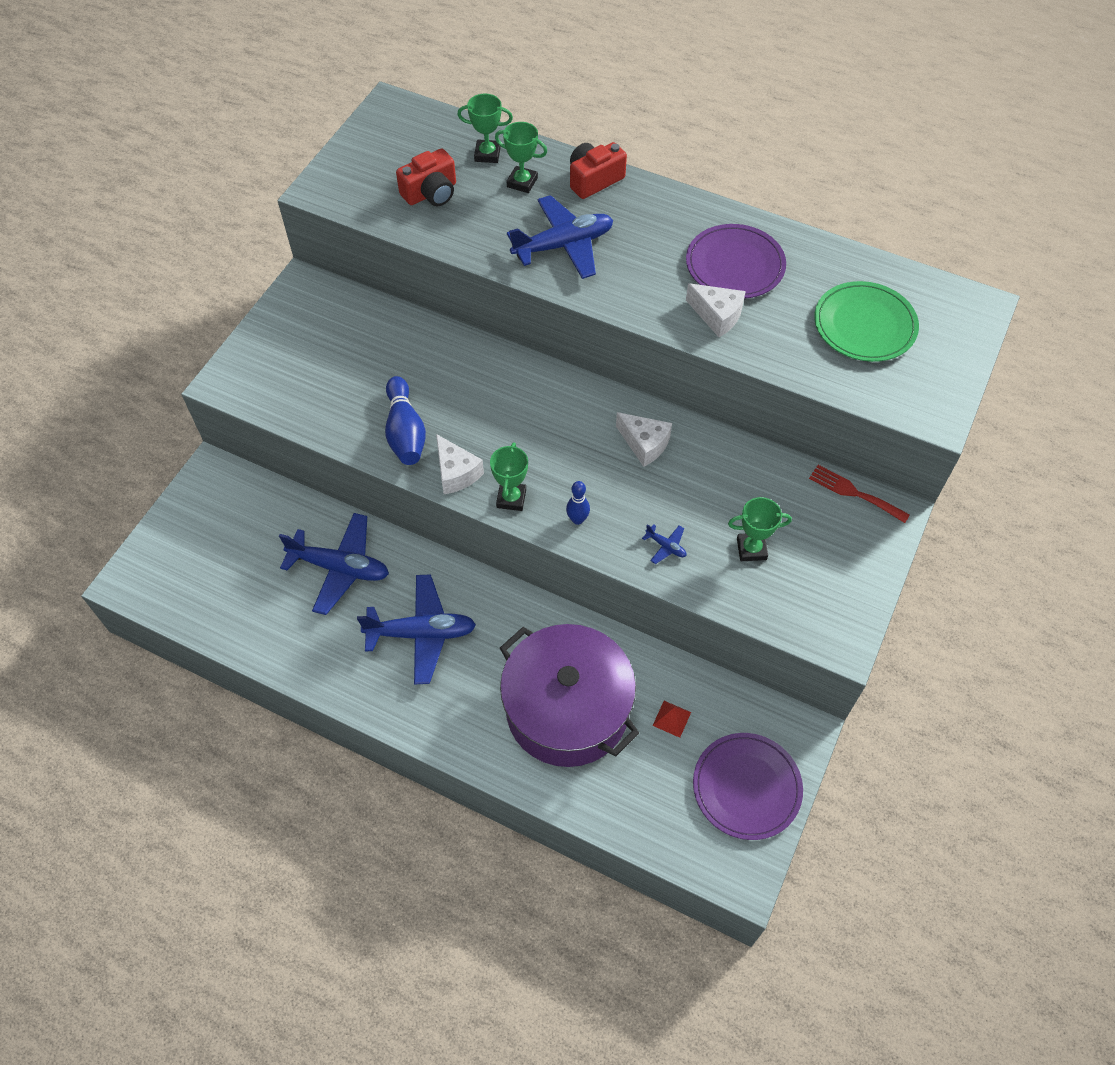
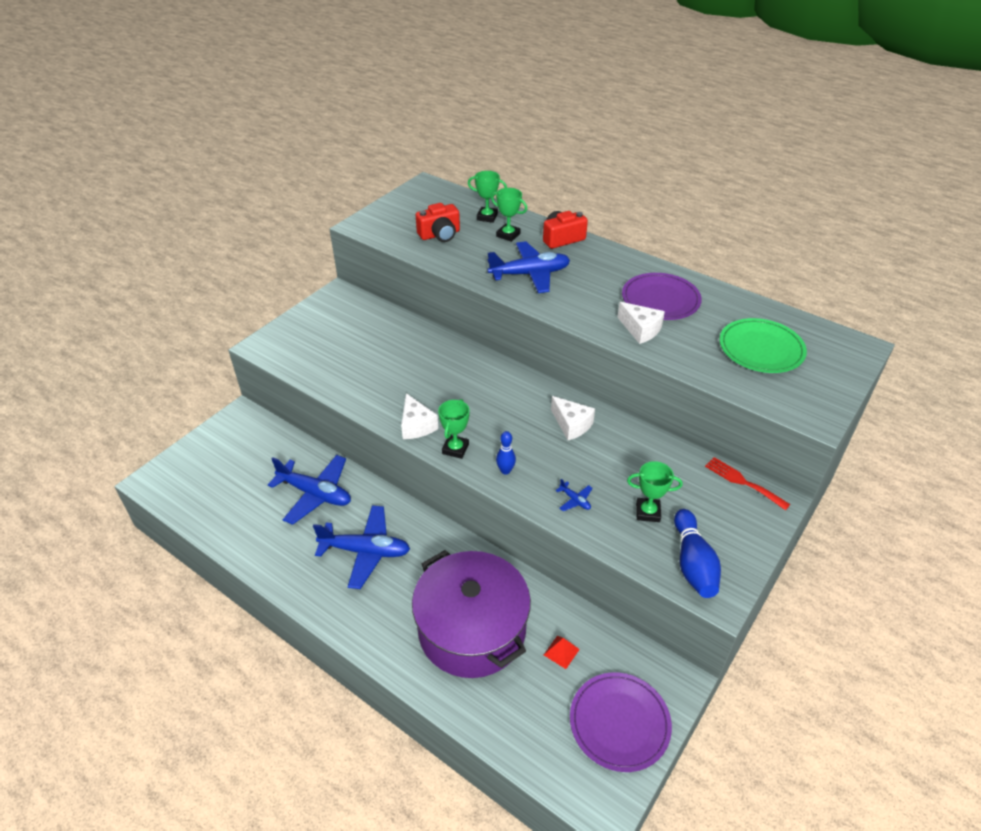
camera: 10 degrees right, 15 degrees down
(405, 432) = (385, 393): blue bowling pin -> blue bowling pin (693, 563)

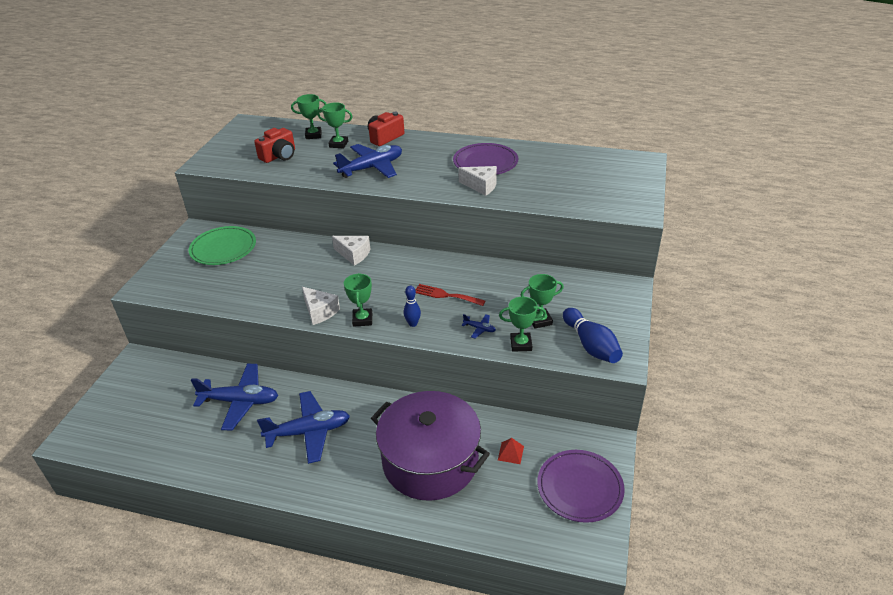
camera: 20 degrees left, 5 degrees down
(571, 425) = (449, 276): white cheese -> white cheese (354, 254)
(612, 535) = (521, 344): none -> green trophy
(742, 482) = (598, 280): red fork -> red fork (446, 295)
(761, 349) = (577, 177): green plate -> green plate (223, 248)

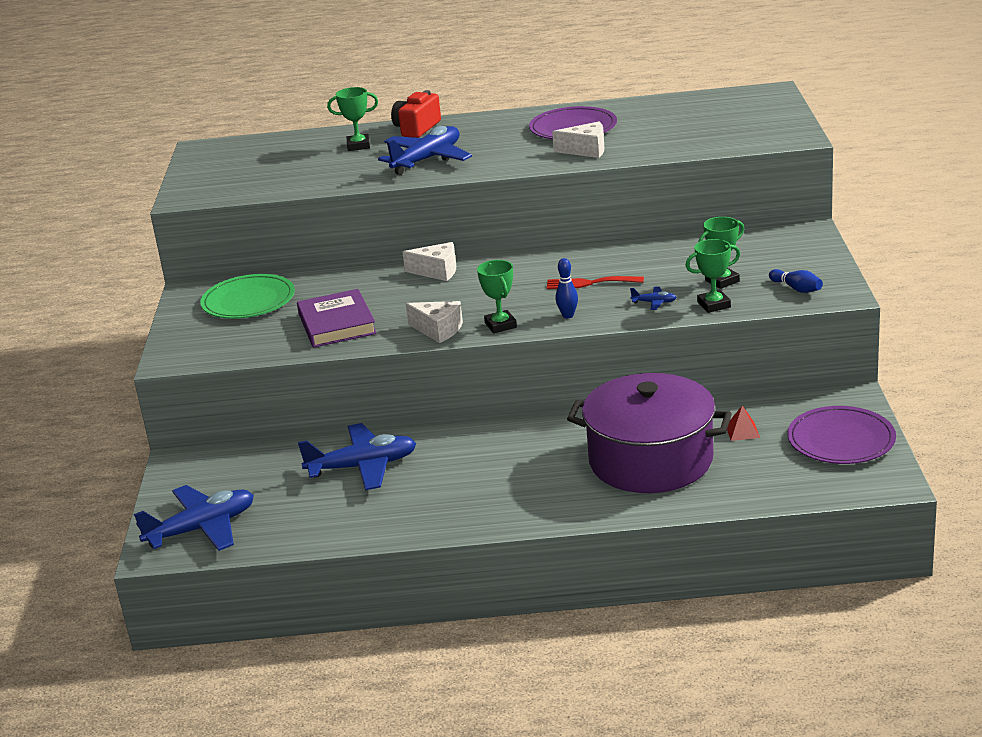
camera: 15 degrees left, 10 degrees down
(261, 286) = (337, 324): none -> purple book
(279, 156) = (286, 171): red camera -> none
(308, 432) = (477, 472): blue plane -> blue plane (202, 529)
(313, 135) = (313, 143): green trophy -> none
(591, 345) = (796, 288): blue bowling pin -> blue bowling pin, size x0.57

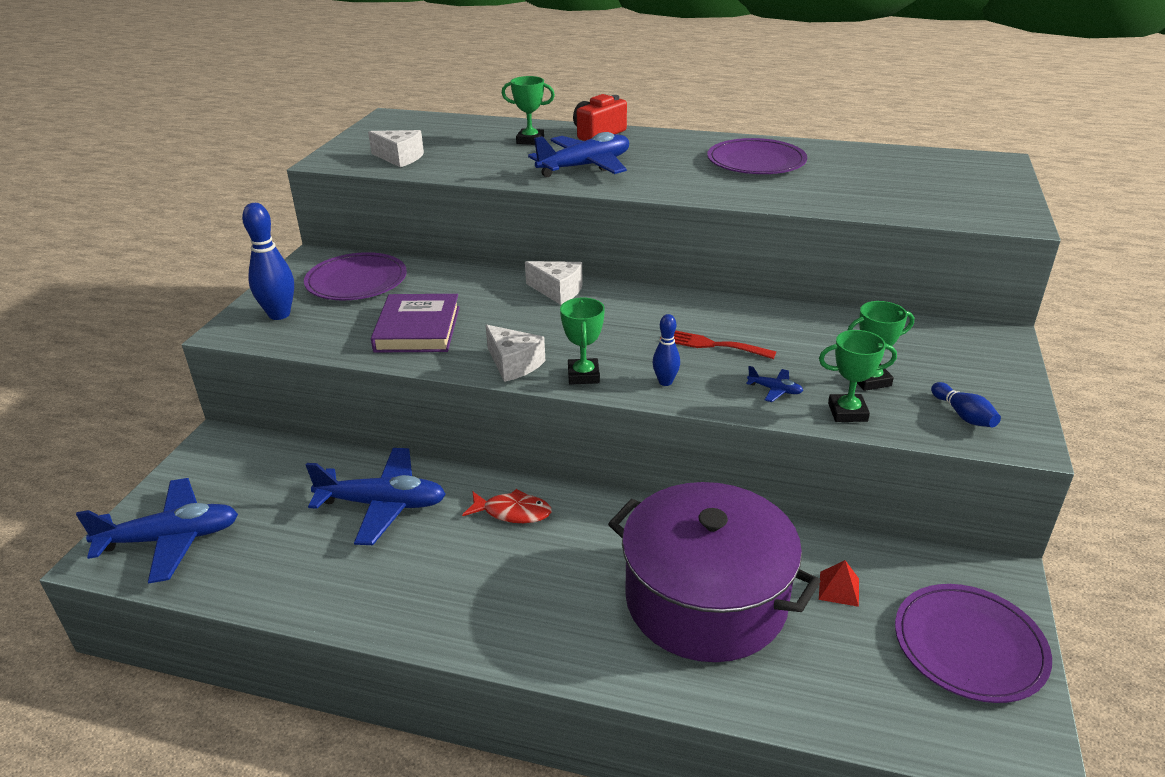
camera: 15 degrees right, 5 degrees up
(202, 340) = (279, 314): none -> blue bowling pin
(248, 301) = (356, 281): green plate -> purple plate
(473, 446) = (513, 512): none -> red fish
(586, 150) = (757, 188): white cheese -> white cheese (400, 158)

